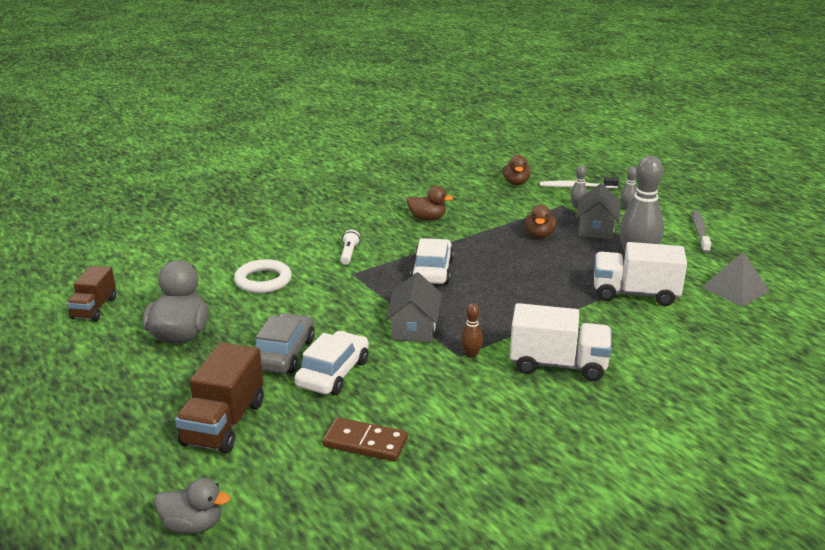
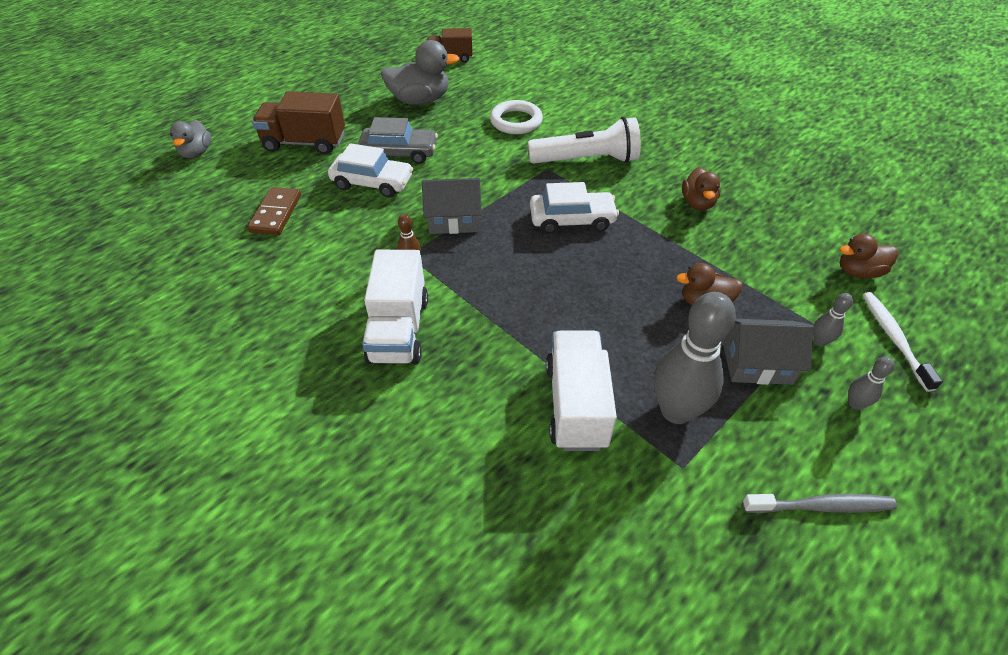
camera: 80 degrees right, 20 degrees up
(349, 254) = (587, 160): white flashlight -> white flashlight, size x2.25
(735, 289) = (631, 540): grey pyramid -> none

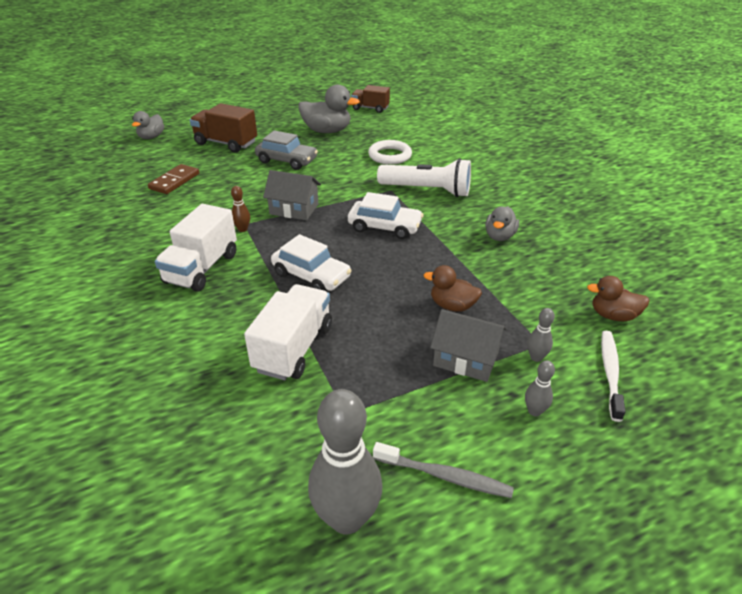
camera: 20 degrees right, 10 degrees down
(372, 182) = (254, 175): white car -> white car (311, 275)
(676, 411) = (370, 373): grey bowling pin -> grey bowling pin (346, 518)
(698, 203) = (499, 236): brown duck -> grey duck

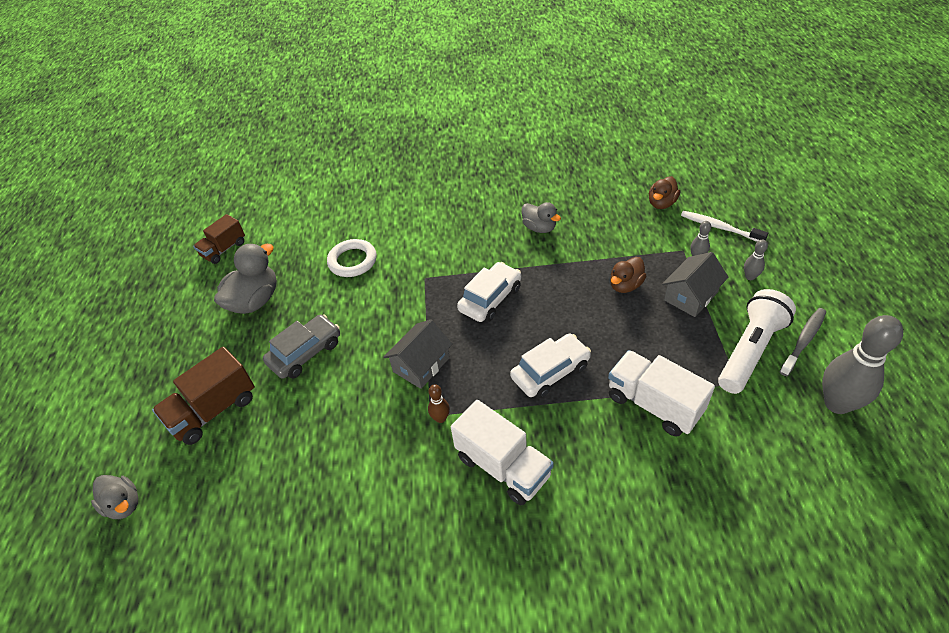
camera: 65 degrees left, 10 degrees up
(174, 181) = (286, 481): brown domino -> none
(427, 190) = (440, 252): white flashlight -> white flashlight (750, 350)

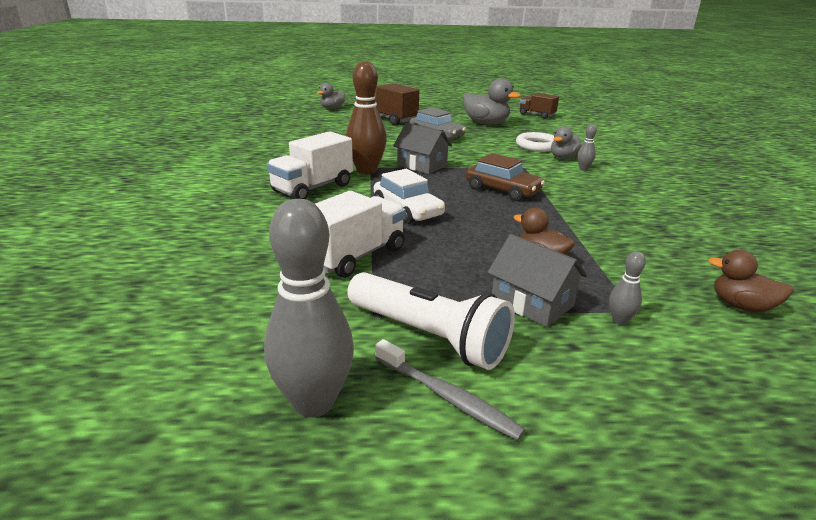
camera: 85 degrees right, 20 degrees down
(440, 418) = (366, 170): brown bowling pin -> brown bowling pin, size x2.24
(490, 299) = (502, 190): white car -> brown car
(539, 228) = (625, 217): grey duck -> grey duck (563, 157)
(719, 227) = (714, 356): white toothbrush -> none
(750, 277) = (593, 367): grey bowling pin -> grey bowling pin (583, 169)

